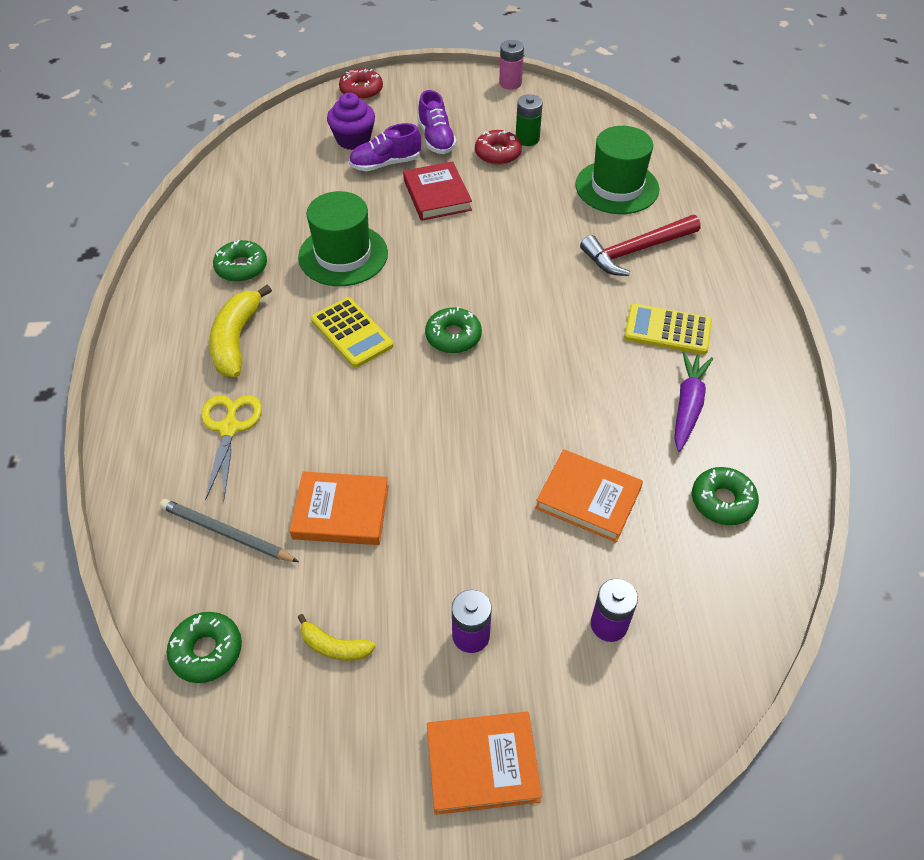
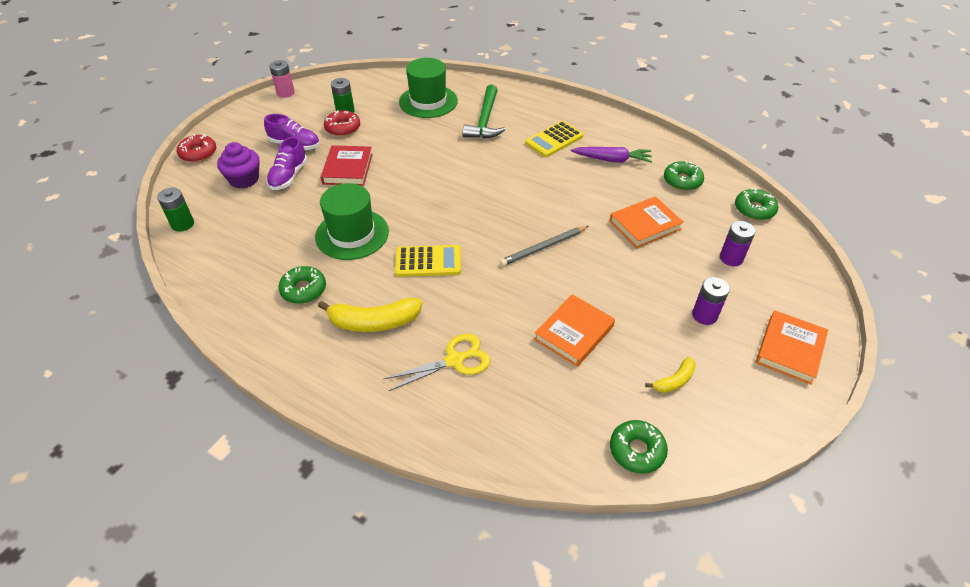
camera: 55 degrees left, 5 degrees down
(226, 533) = (546, 400): grey pencil -> grey pencil (543, 247)
(229, 428) = (454, 360): yellow scissors -> yellow scissors turned 120 degrees clockwise
(236, 340) = (374, 322): yellow banana -> yellow banana turned 45 degrees counterclockwise
(261, 142) = (183, 224): none -> green battery
(437, 195) = (348, 169): red book -> red book turned 75 degrees clockwise
(453, 336) = (477, 219): green donut -> green donut (754, 209)
(636, 251) = (485, 120): red hammer -> green hammer
(688, 405) = (612, 160): purple carrot -> purple carrot turned 135 degrees clockwise

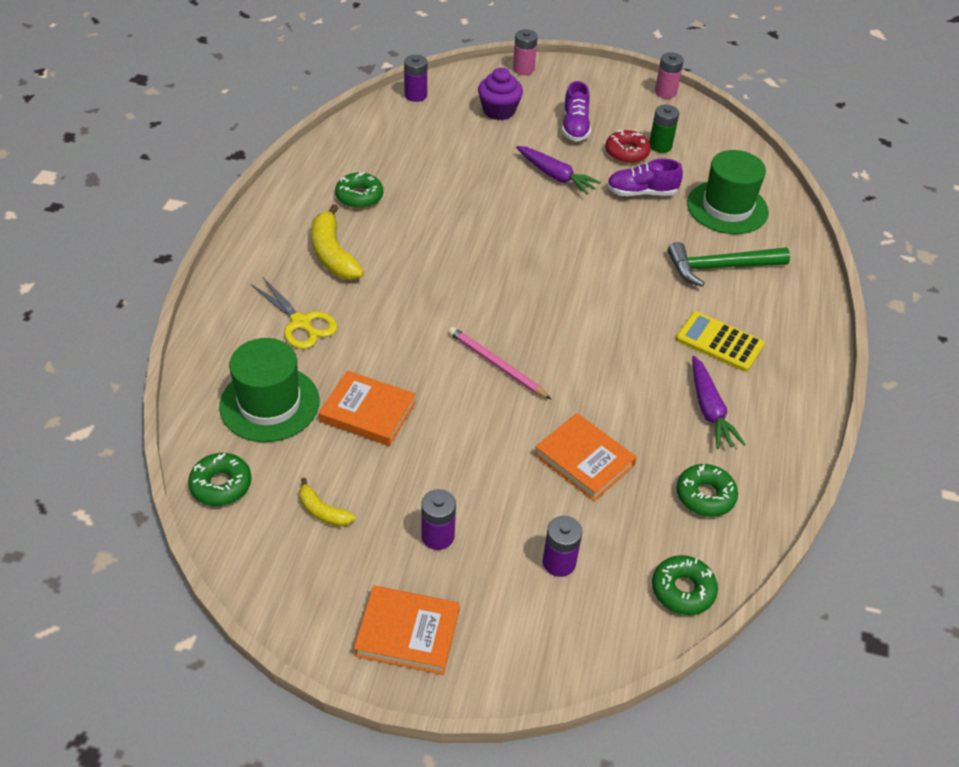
camera: 70 degrees right, 0 degrees up
(183, 224) = (415, 95): green battery -> purple battery
(198, 153) = (523, 69): red donut -> pink battery
(289, 176) = (519, 138): purple shoe -> purple shoe (641, 192)
(348, 169) = (555, 176): red book -> purple carrot
(352, 234) = (451, 207): green hat -> green hat (269, 403)
(428, 261) = (433, 273): yellow calculator -> none
(543, 247) = (496, 365): grey pencil -> pink pencil

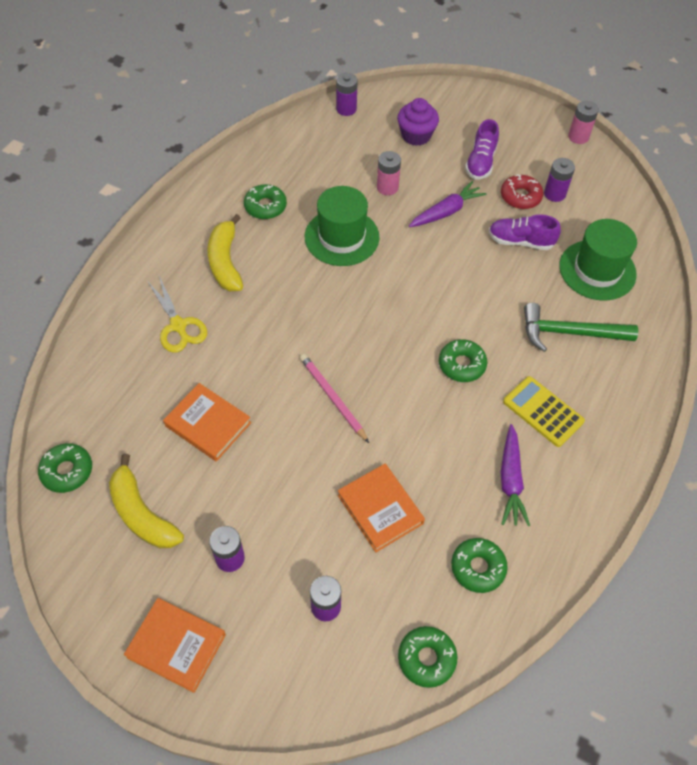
camera: 15 degrees right, 10 degrees up
(269, 403) = (129, 400): green hat -> green hat (342, 237)
(323, 511) = (142, 513): yellow banana -> yellow banana, size x1.81
(523, 69) = (452, 94): pink battery -> pink battery (387, 187)
(555, 176) = (446, 212): purple carrot -> purple carrot turned 90 degrees counterclockwise
(621, 312) = (461, 364): none -> green donut
(660, 146) = (554, 194): green battery -> purple battery

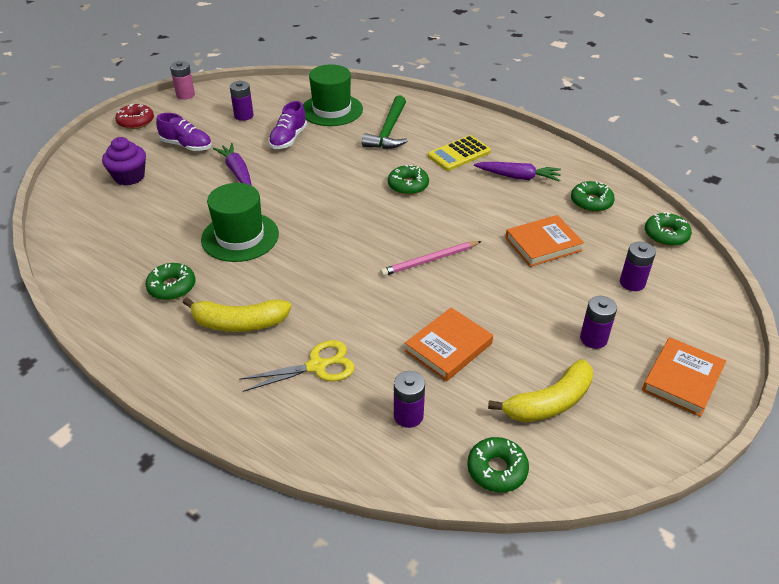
camera: 80 degrees left, 15 degrees down
(346, 109) = (60, 216): purple battery -> purple battery (408, 416)
(387, 187) = (189, 202): pink battery -> none
(520, 196) = (238, 132): red donut -> red donut (136, 121)

